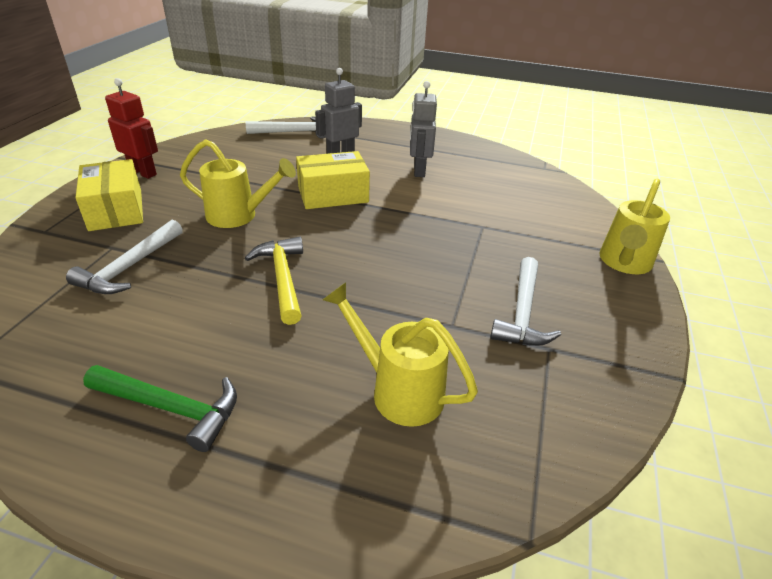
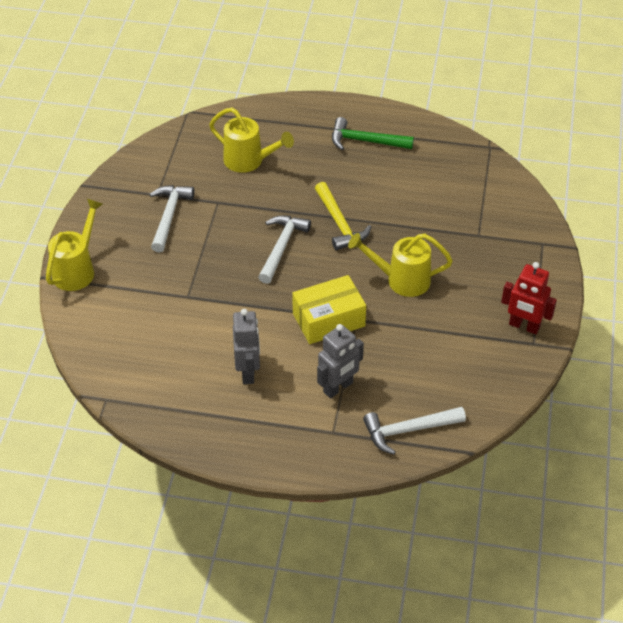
camera: 175 degrees right, 10 degrees up
(116, 210) = (507, 273): yellow box -> none
(129, 267) = (451, 219): white hammer -> white hammer (281, 247)

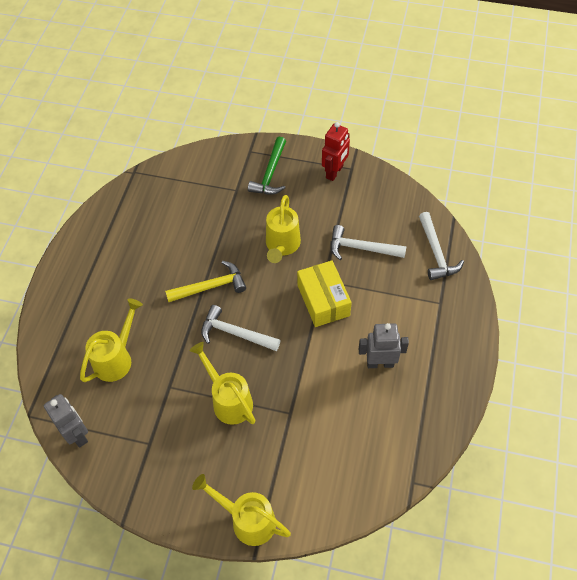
camera: 85 degrees left, 10 degrees up
(169, 216) = (182, 431): white hammer -> white hammer (361, 248)
(202, 248) = (229, 400): none -> yellow watering can
(338, 387) = (395, 297): grey robot -> grey robot (77, 434)
(365, 141) = (108, 261): green hammer -> green hammer (270, 174)

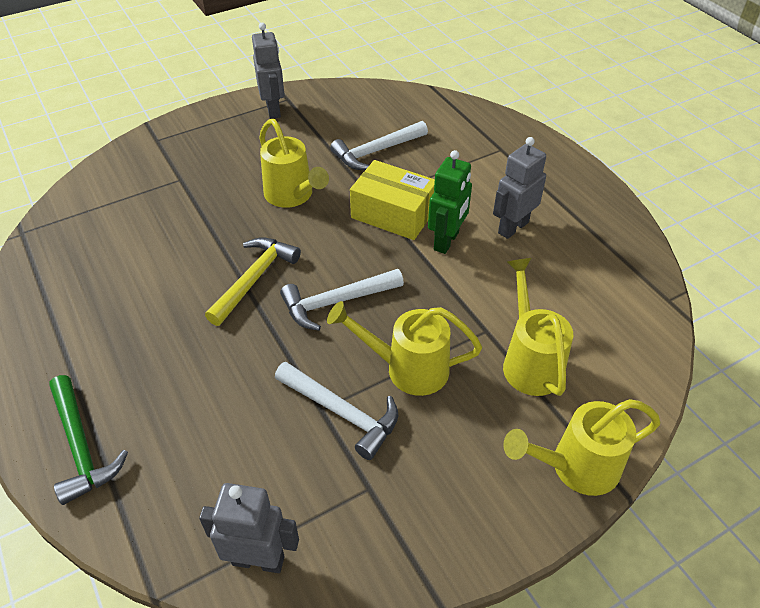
camera: 45 degrees left, 10 degrees down
(116, 358) = (215, 431): yellow watering can -> yellow watering can (530, 361)
(270, 174) = (204, 146): green hammer -> green hammer (81, 447)
(332, 342) = (446, 241): none -> green robot
(334, 172) = (273, 110): red robot -> grey robot
(436, 253) = (448, 116): white hammer -> white hammer (342, 413)

